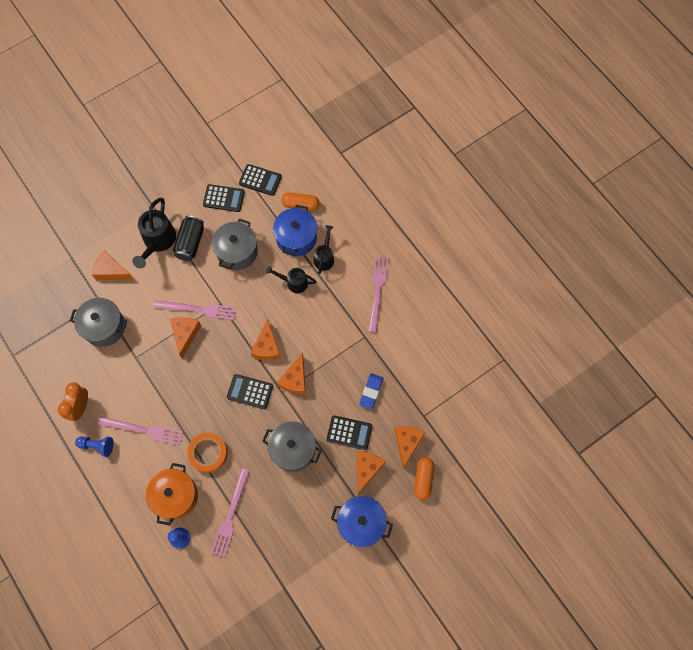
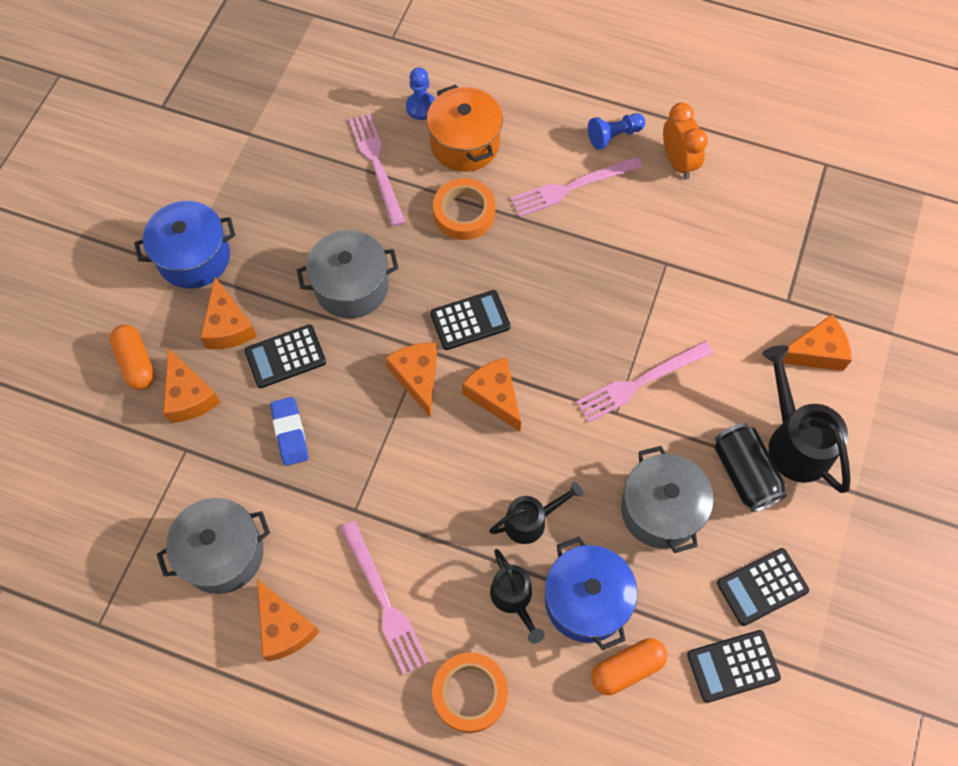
camera: 145 degrees right, 5 degrees down
(104, 327) = (747, 273): grey pot -> grey pot (223, 554)
(185, 334) = (627, 336): orange cheese -> orange cheese (284, 627)
(367, 235) = (470, 693): none -> orange tape

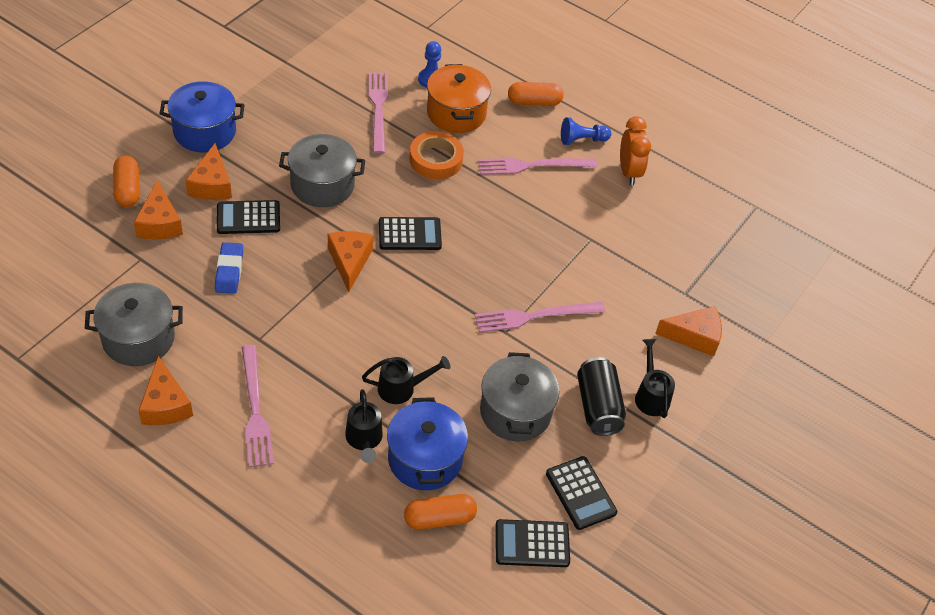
camera: 10 degrees right, 15 degrees down
(470, 693) = (298, 496): orange tape -> none
(495, 396) = (408, 292): orange cheese -> none
(545, 102) = (534, 102): none -> orange capsule
(762, 587) = (581, 493): black calculator -> black calculator turned 105 degrees counterclockwise
(794, 441) = (651, 395): black watering can -> black watering can, size x0.62

